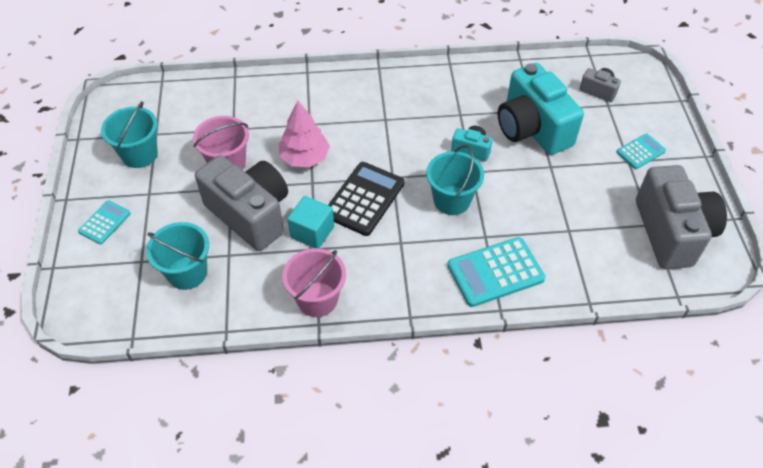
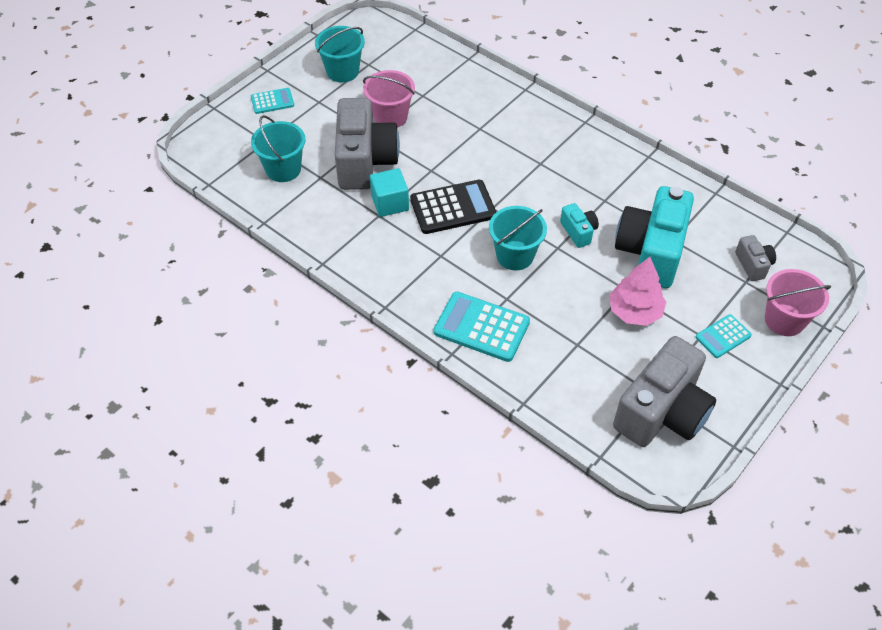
camera: 45 degrees right, 0 degrees up
(304, 158) = (447, 149): pink tree -> pink tree (634, 312)
(317, 299) = (340, 248): pink bucket -> pink bucket (784, 320)
(640, 152) = (723, 336): turquoise calculator -> turquoise calculator turned 135 degrees clockwise

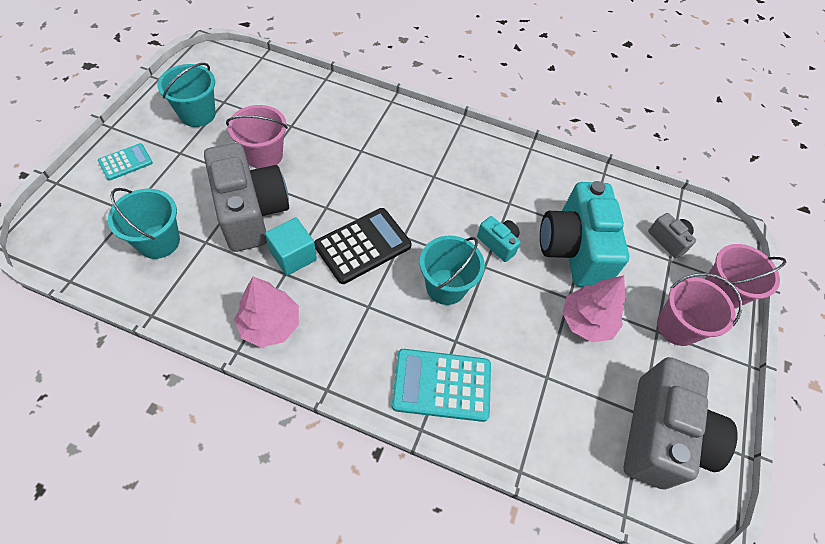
camera: 25 degrees left, 5 degrees up
(354, 250) = (270, 325): none -> pink tree
(723, 336) = (677, 327): turquoise calculator -> pink bucket

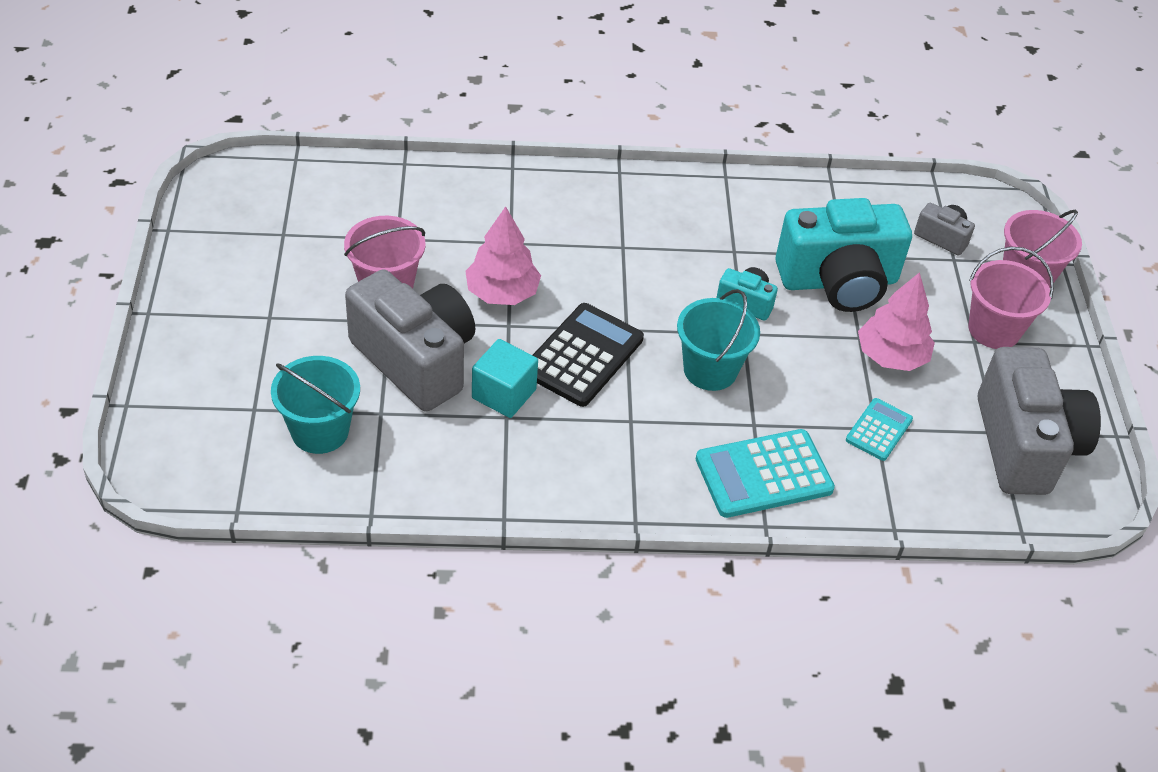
camera: 20 degrees left, 10 degrees down
(125, 162) = (203, 351): turquoise calculator -> turquoise calculator (878, 430)
(197, 114) = (258, 261): turquoise bucket -> none
(270, 325) = (525, 477): pink tree -> pink tree (502, 293)
(574, 249) = (838, 281): turquoise camera -> turquoise camera turned 75 degrees counterclockwise

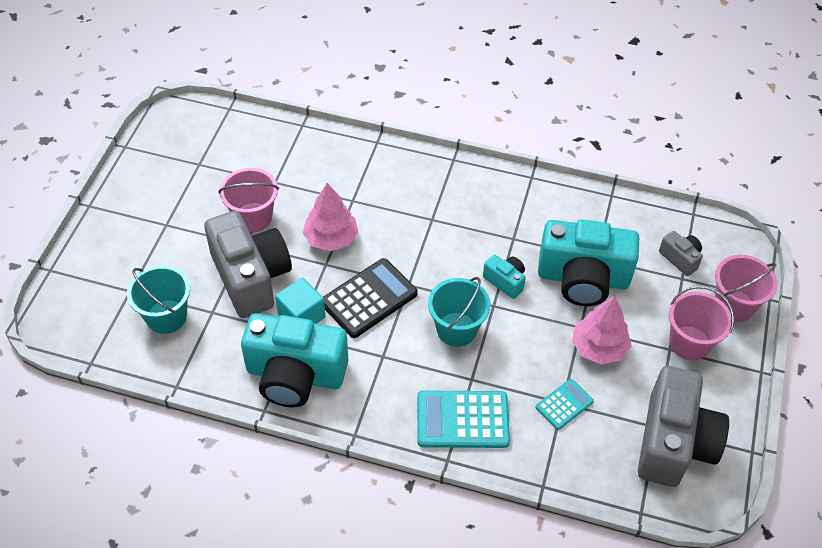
camera: 20 degrees right, 5 degrees up
(526, 467) = (295, 375): none -> turquoise camera

